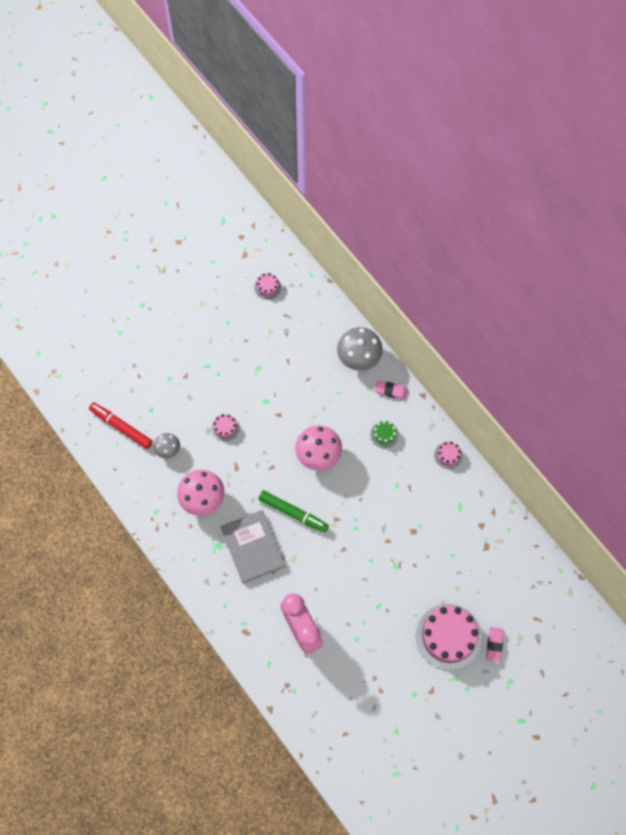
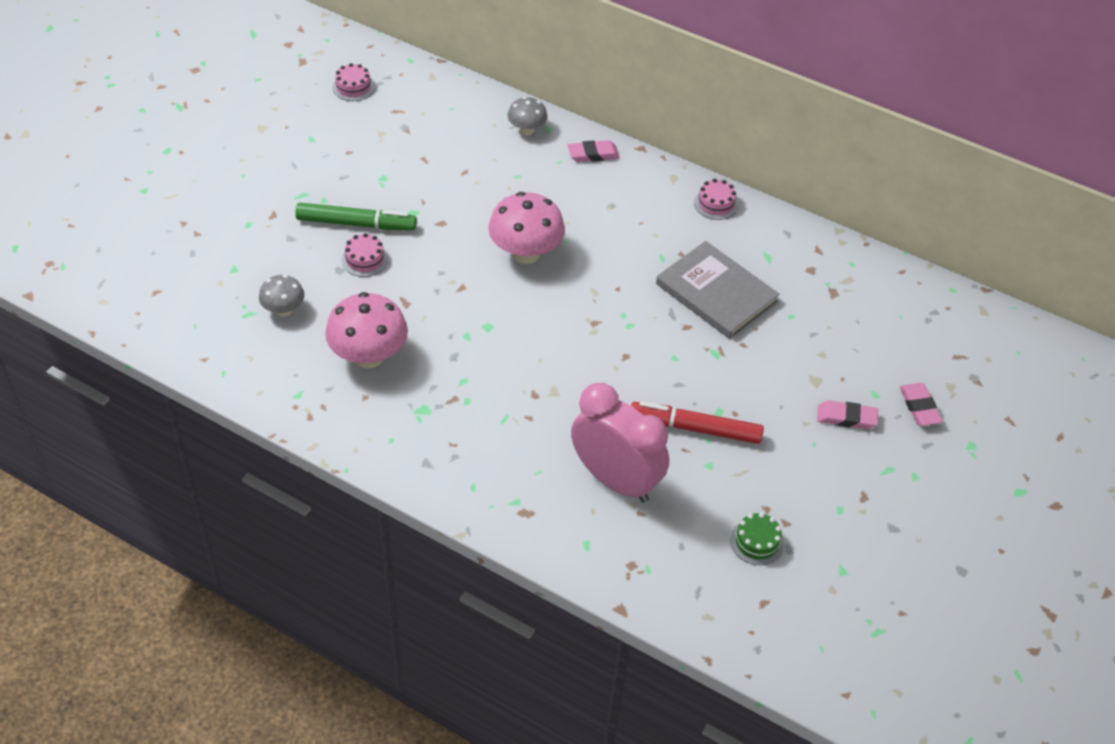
camera: 25 degrees left, 20 degrees down
(121, 427) = (193, 303): red marker -> red marker (695, 428)
(253, 547) = (481, 395): grey book -> grey book (716, 292)
(293, 513) = (524, 333): green marker -> green marker (356, 224)
(359, 357) = (527, 130): grey mushroom -> grey mushroom, size x0.57
(384, 434) = (611, 205): green cake -> green cake (757, 542)
(448, 636) = (846, 418): pink cake -> pink eraser

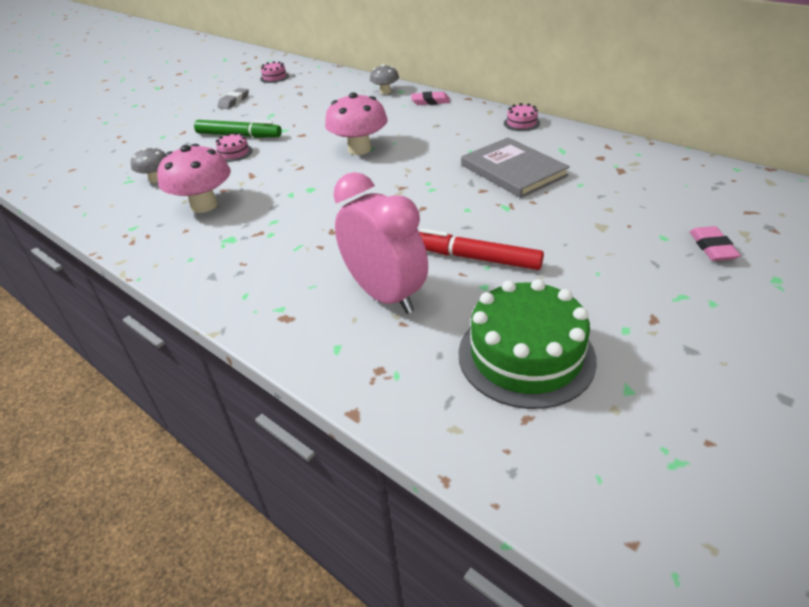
camera: 15 degrees right, 10 degrees down
(316, 146) = (234, 101): none -> grey eraser
(757, 542) = (526, 355): green cake -> green cake, size x2.22
(846, 418) = (633, 254): pink eraser -> none

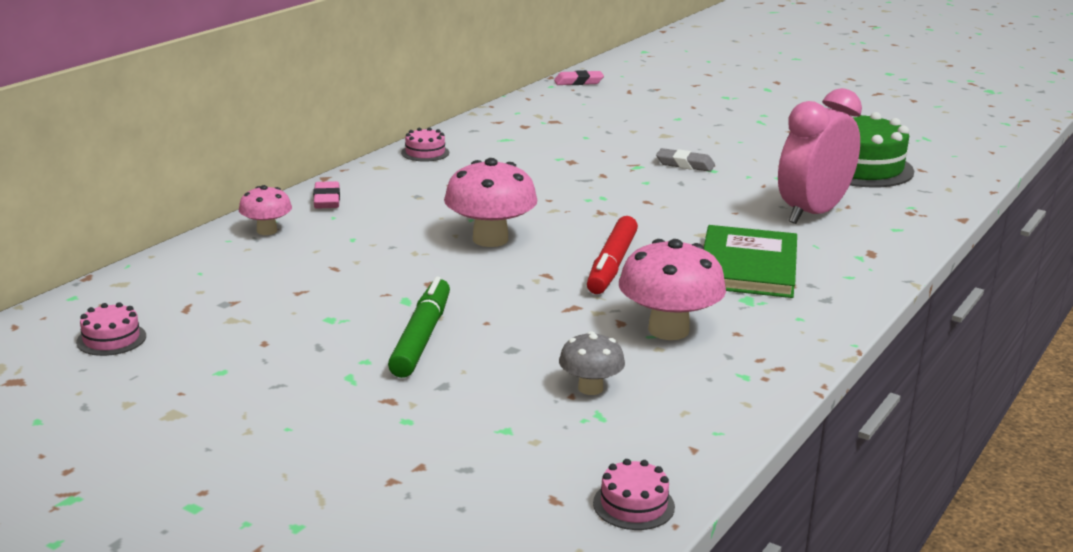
camera: 100 degrees left, 15 degrees down
(234, 101) = (239, 367): grey eraser -> grey eraser (685, 164)
(234, 153) = (493, 332): pink cake -> pink cake (633, 505)
(283, 245) = (748, 266): none -> green book
(385, 92) = (267, 231): grey mushroom -> pink mushroom
(475, 258) = (736, 180): red marker -> red marker (612, 265)
(513, 170) = (555, 161): grey book -> none
(712, 247) = (688, 107): pink eraser -> pink eraser (578, 82)

